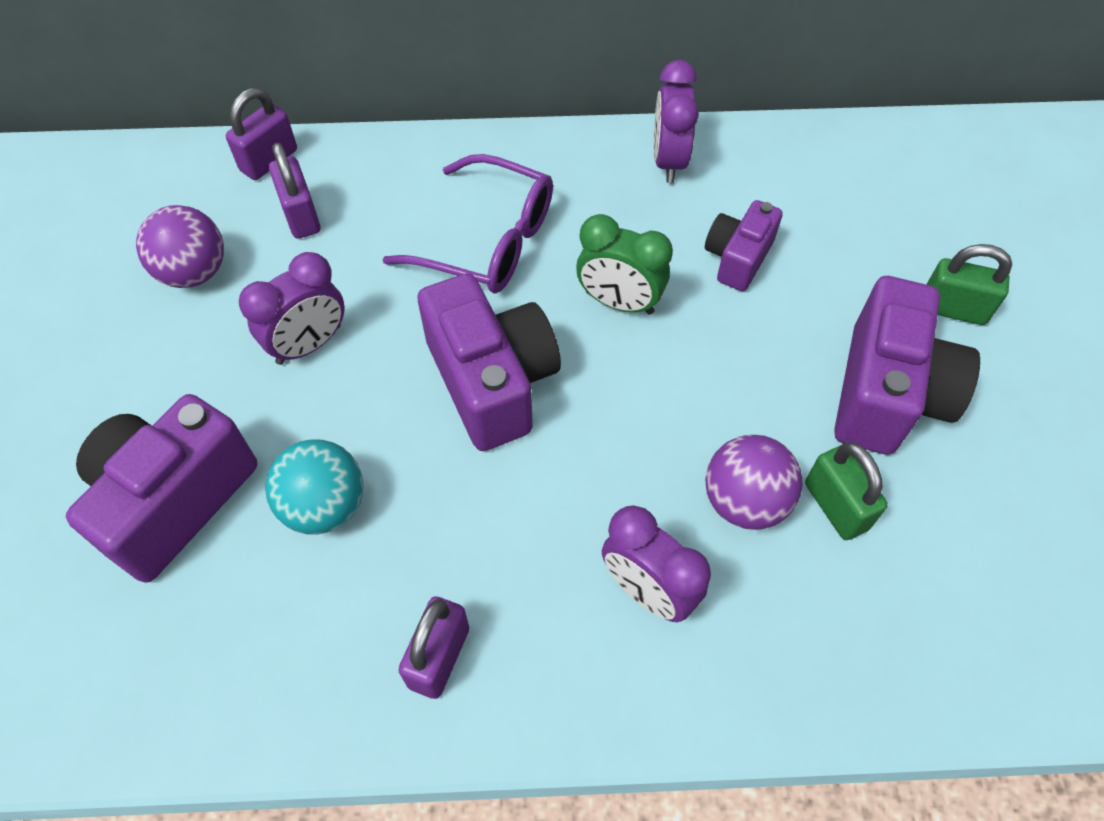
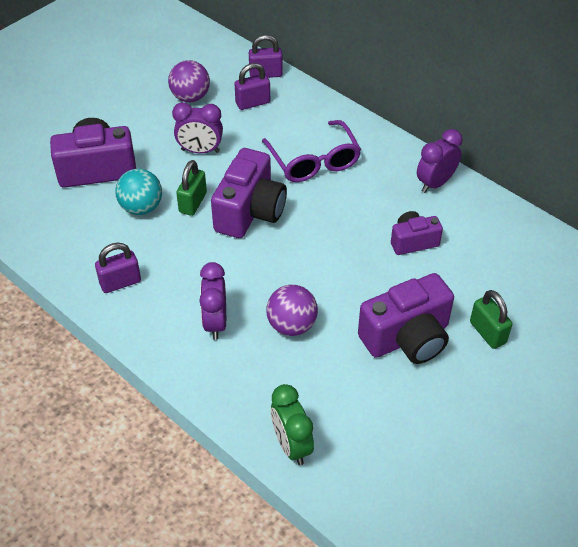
camera: 45 degrees right, 10 degrees down
(301, 216) = (253, 103): purple padlock -> purple padlock turned 45 degrees clockwise
(619, 302) = (337, 221): green clock -> green clock (291, 445)
(836, 506) = (326, 356): green padlock -> green padlock (193, 203)

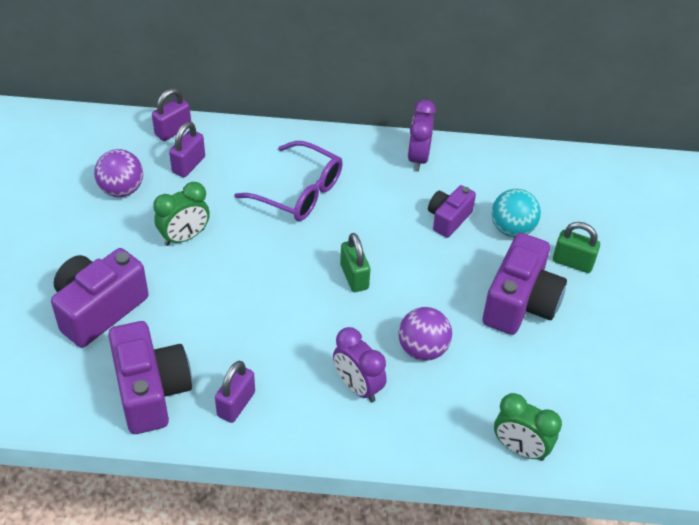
camera: 40 degrees left, 0 degrees up
(141, 207) = (183, 322): turquoise ball -> turquoise ball (512, 229)
(193, 203) = (228, 290): green padlock -> green padlock (354, 277)
(200, 151) = (184, 237): purple clock -> green clock
(250, 212) = (288, 269): purple camera -> purple camera (151, 391)

